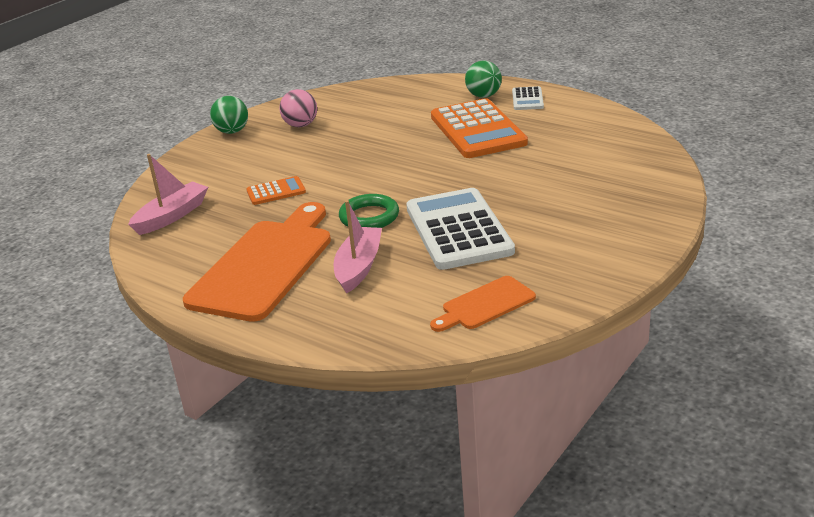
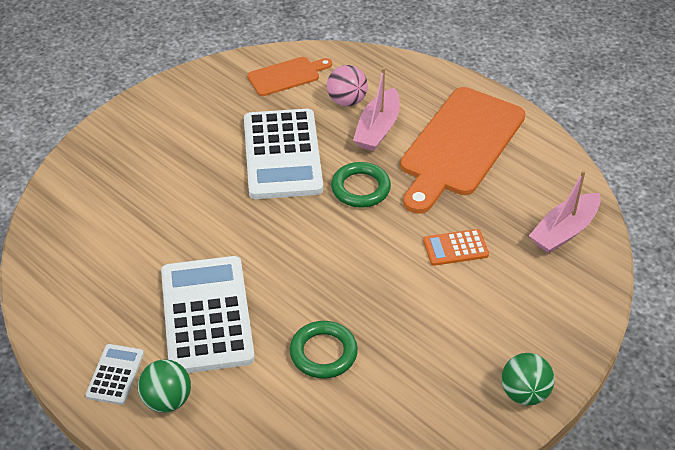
camera: 175 degrees left, 15 degrees up
(300, 125) = (429, 386): pink ball -> pink ball (347, 101)
(380, 127) = (323, 353): none -> green ring
(477, 130) = (206, 315): orange calculator -> white calculator

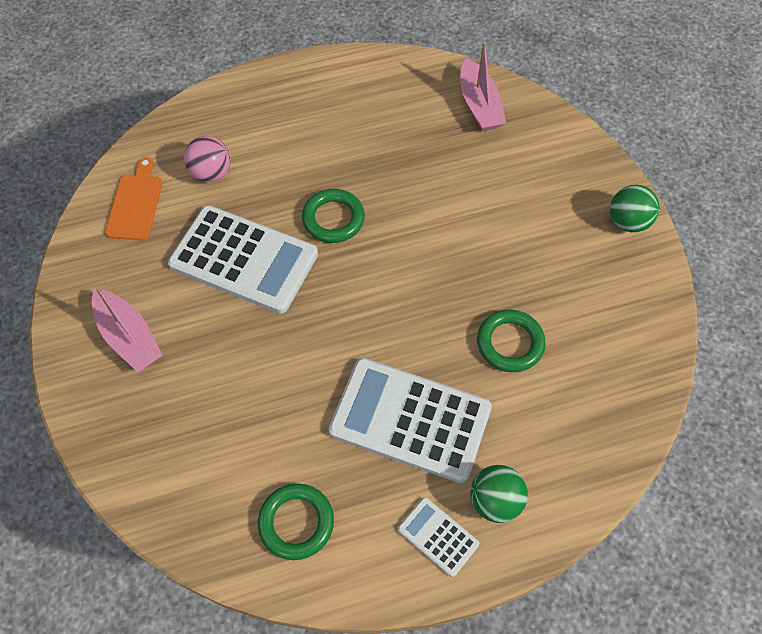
camera: 60 degrees left, 15 degrees up
(80, 283) = (296, 523): none -> green ring
(377, 129) = (267, 168): pink boat -> pink boat (129, 337)
(455, 248) = (450, 186): orange calculator -> none
(459, 146) = (334, 121): orange cutting board -> none

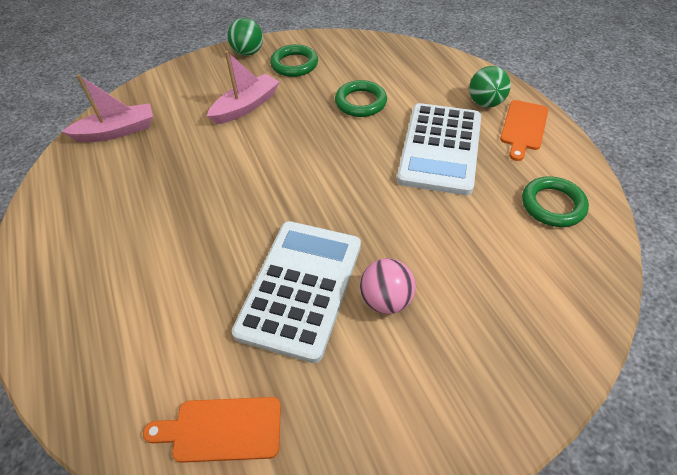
camera: 95 degrees left, 10 degrees down
(129, 337) = (418, 384): pink boat -> pink boat (246, 106)
(211, 173) = (177, 345): pink ball -> pink ball (386, 300)
(333, 219) = (246, 219): green ring -> green ring (294, 64)
(438, 536) = (523, 127): white calculator -> orange cutting board

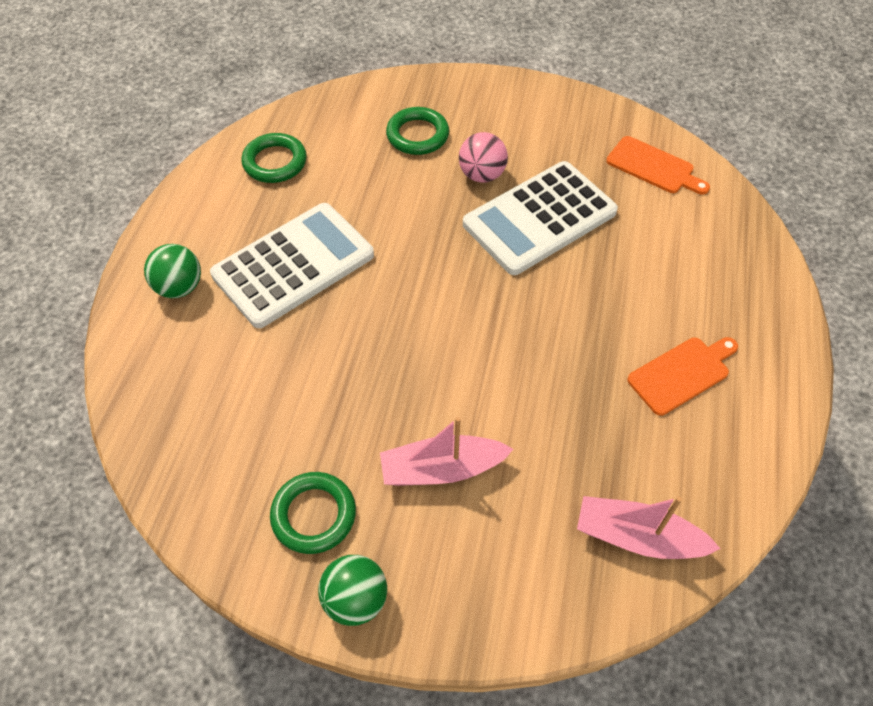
camera: 145 degrees left, 5 degrees up
(360, 102) = (302, 379): green ring -> green ring (417, 135)
(523, 127) = (189, 237): orange cutting board -> orange cutting board (682, 373)

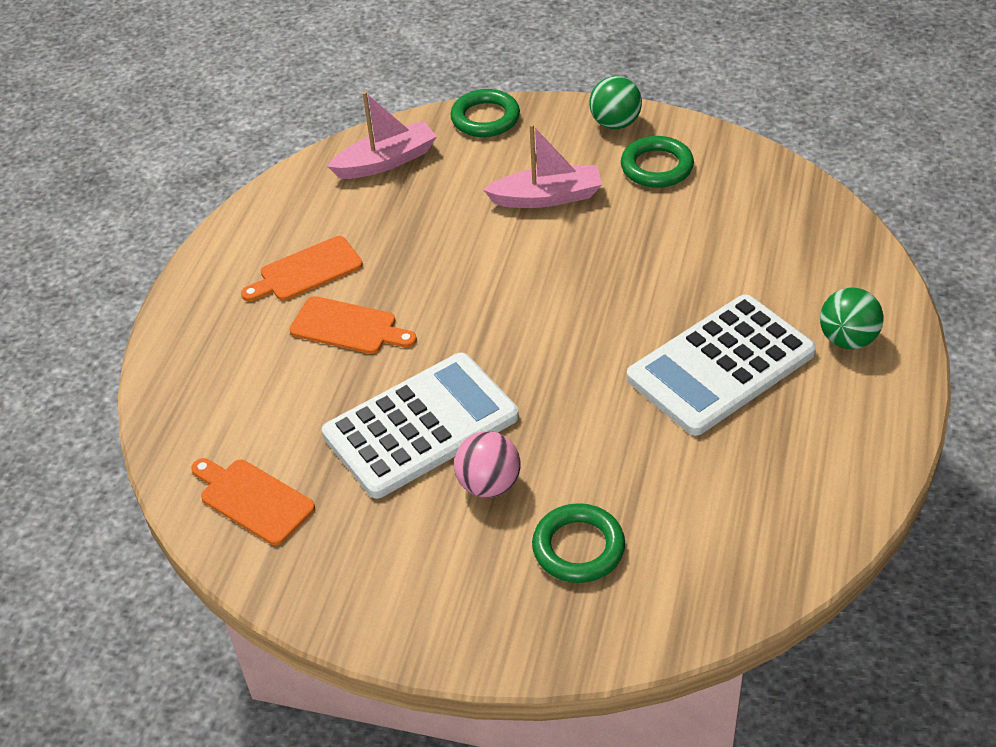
camera: 175 degrees left, 10 degrees down
(275, 162) = (779, 501): green ring -> green ring (485, 118)
(622, 309) = (348, 327): none -> orange cutting board
(637, 537) = (386, 161): pink boat -> pink boat turned 45 degrees counterclockwise

